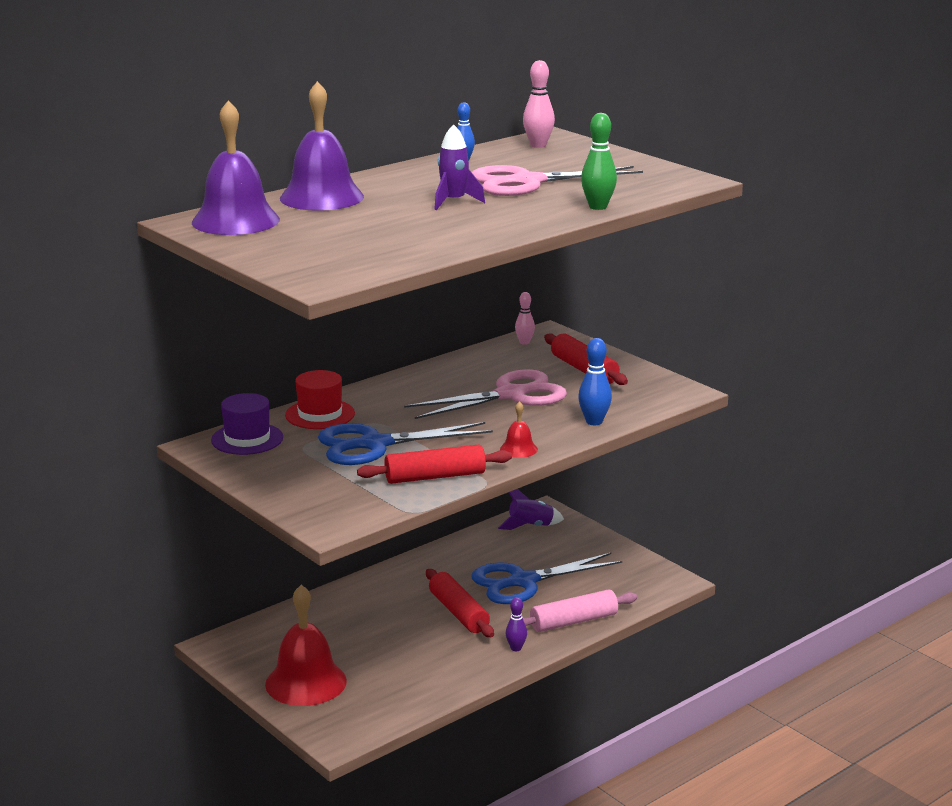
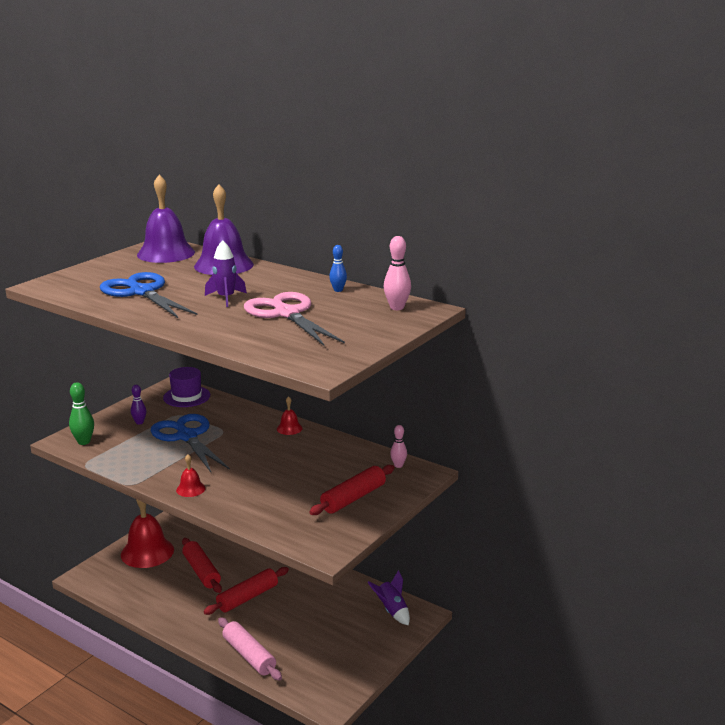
camera: 75 degrees right, 0 degrees up
(320, 414) = (231, 411): red hat -> none
(395, 385) = (289, 428): none -> red bell
(435, 477) = (139, 464): red rolling pin -> red rolling pin (201, 571)
(510, 395) = (289, 473): pink scissors -> none
(516, 648) = (204, 632): purple bowling pin -> purple bowling pin (139, 422)
(523, 581) = (302, 621): blue scissors -> blue scissors (142, 292)
(594, 422) = (249, 514): blue bowling pin -> none
(598, 207) = (229, 341): green bowling pin -> green bowling pin (84, 442)

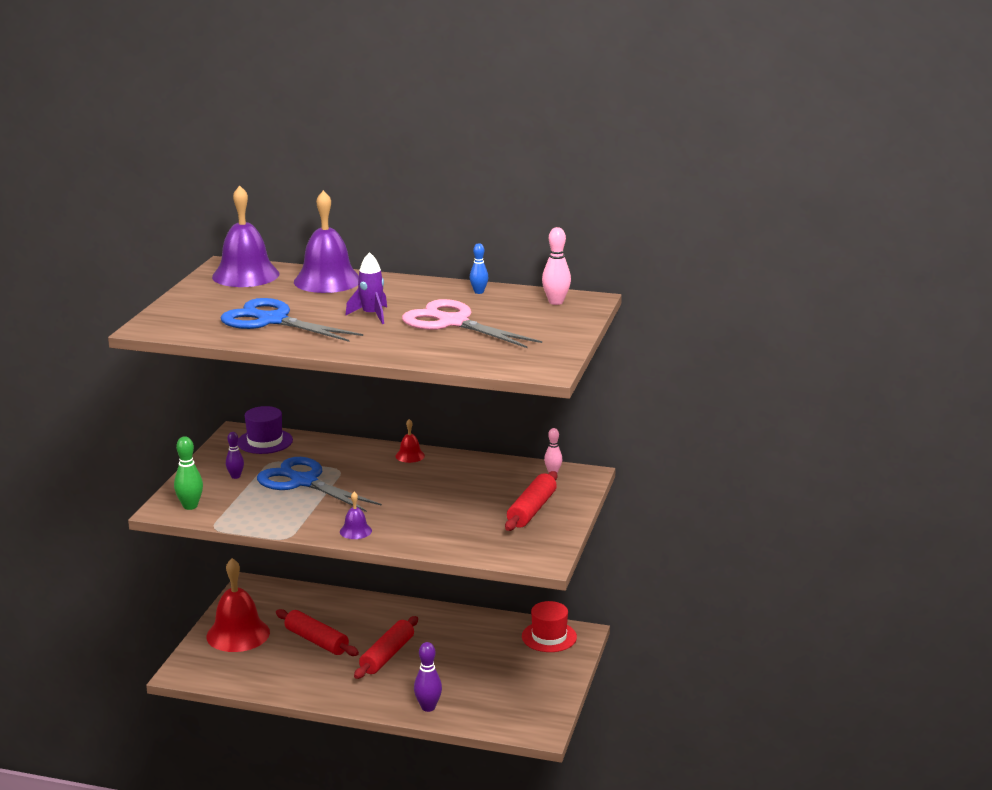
camera: 20 degrees left, 0 degrees up
(190, 489) = (355, 531): red bell -> purple bell
(249, 655) = (428, 707): pink rolling pin -> purple bowling pin
(392, 611) = (549, 637): purple rocket -> red hat

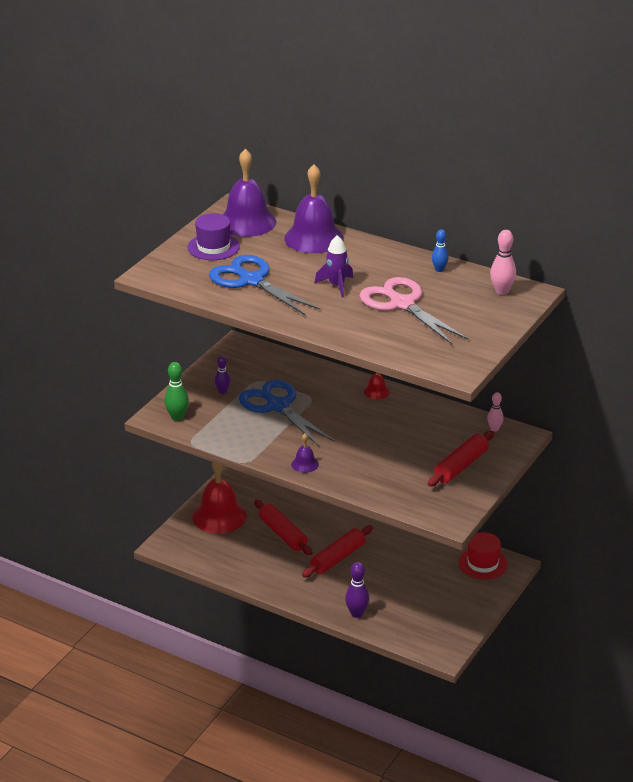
camera: 15 degrees right, 10 degrees up
(265, 441) = (257, 357): purple hat -> purple hat (213, 247)

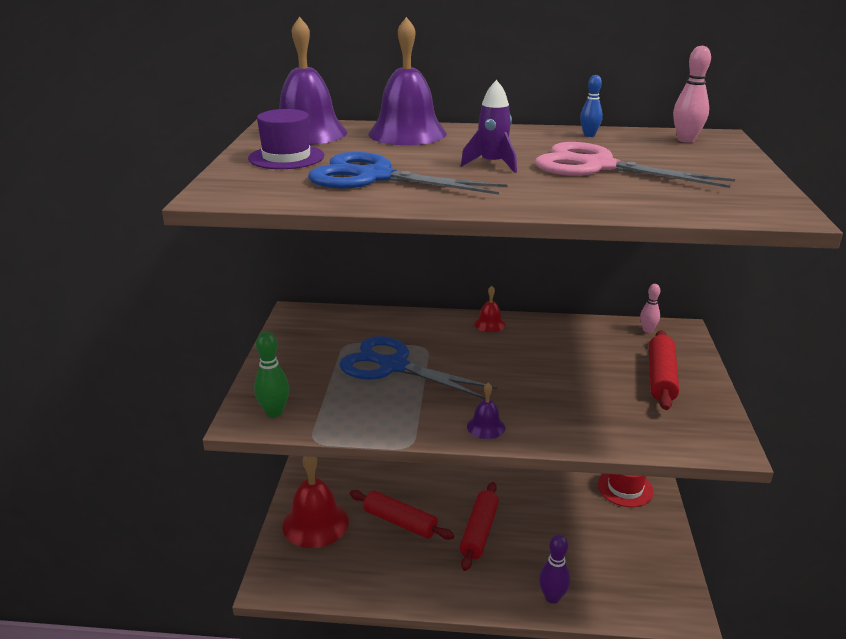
camera: 25 degrees left, 5 degrees down
(222, 392) = (313, 366): purple bowling pin -> none

